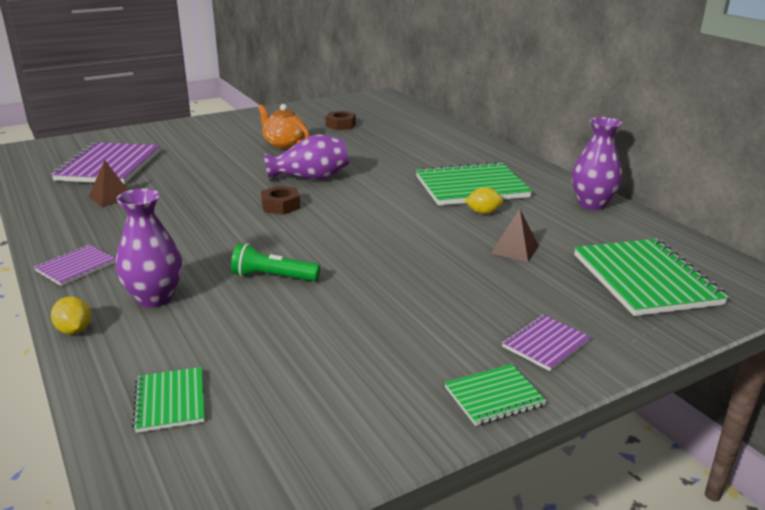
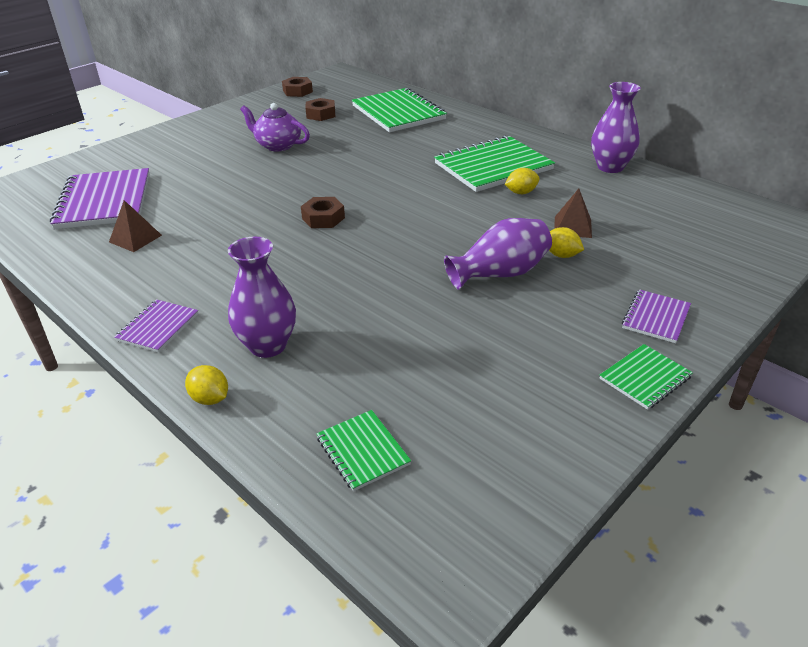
camera: 15 degrees left, 10 degrees up
(273, 277) = (370, 299): green flashlight -> none
(284, 144) = (278, 145): orange teapot -> purple teapot
(310, 178) = (332, 181): purple vase -> purple vase (500, 273)
(333, 105) = (297, 91): none -> brown nut
(485, 272) = (561, 255): none -> yellow lemon
(645, 279) = (698, 237): green notebook -> green notebook (398, 113)

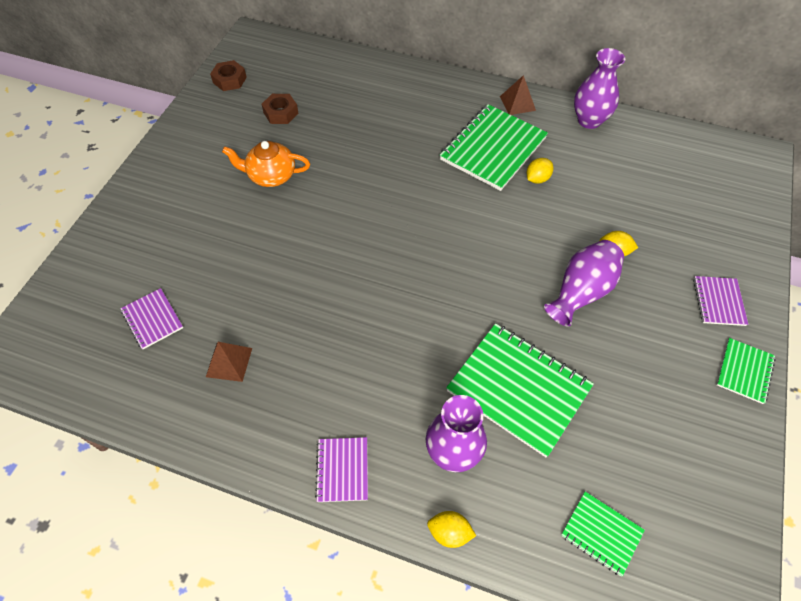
camera: 25 degrees left, 20 degrees up
(104, 201) = (152, 319): purple notebook -> purple notebook, size x0.51
(278, 145) = (271, 176): purple teapot -> orange teapot
(323, 218) = (389, 271): brown nut -> none
(398, 113) = (357, 90): green notebook -> green notebook (518, 389)
(573, 227) = (603, 212): brown pyramid -> brown pyramid (517, 103)

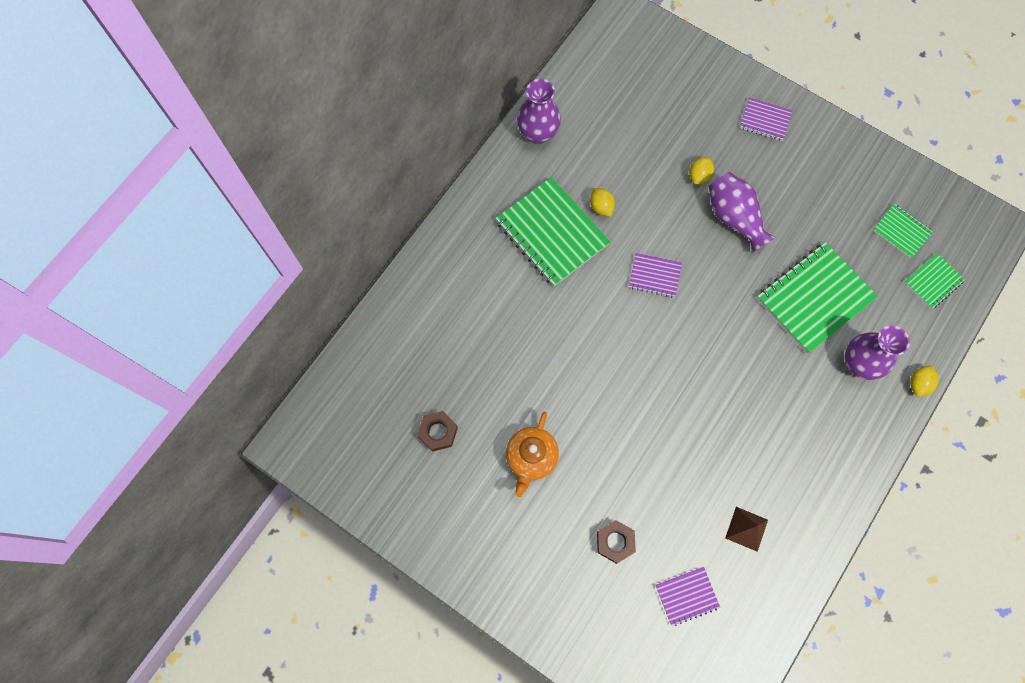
camera: 75 degrees left, 15 degrees up
(229, 80) = (363, 482): brown nut -> brown nut (615, 542)
(342, 470) = (860, 450): purple notebook -> purple notebook (654, 276)
(517, 103) = (494, 189): brown pyramid -> none
(744, 371) = (828, 132): green notebook -> green notebook (901, 231)

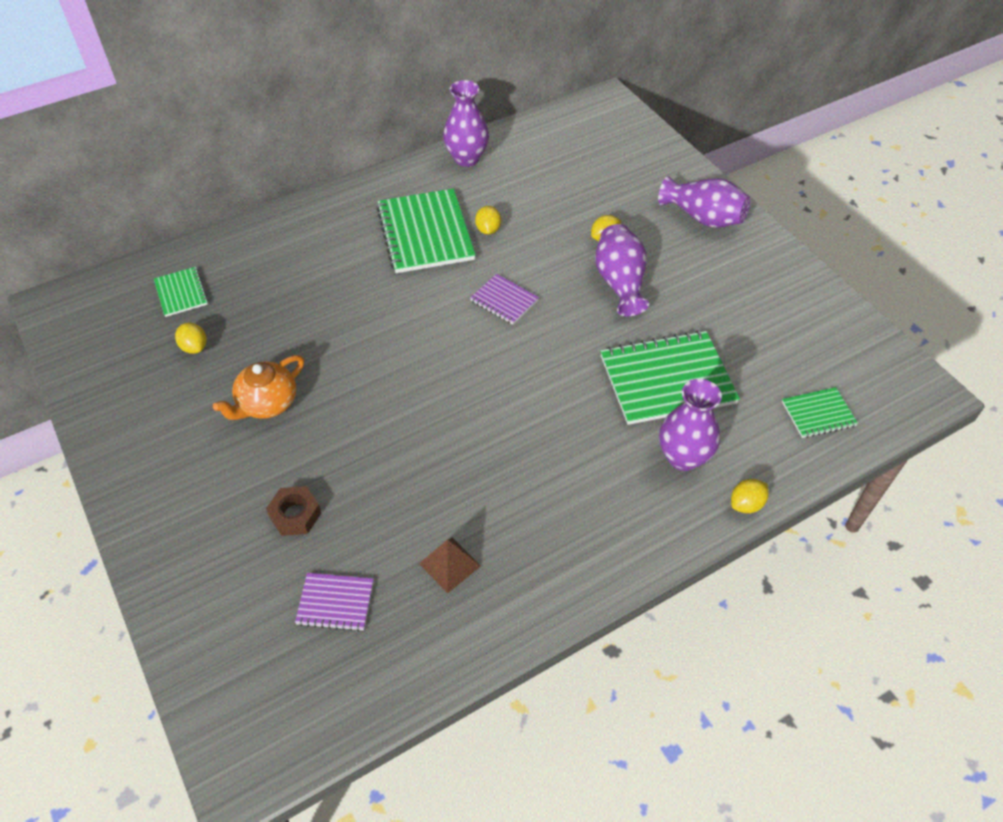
camera: 25 degrees right, 20 degrees down
(438, 432) = (194, 347): brown nut -> yellow lemon
(765, 120) = (703, 218): purple notebook -> purple vase
(901, 231) = (804, 356): green notebook -> green notebook (181, 293)

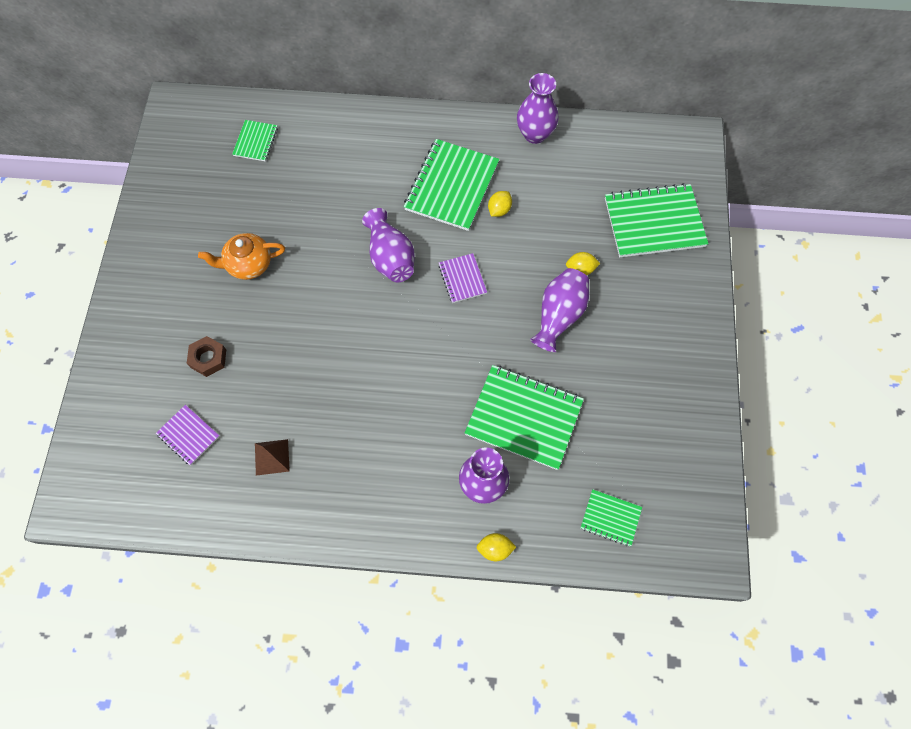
camera: 35 degrees right, 15 degrees up
(194, 347) = (235, 191): yellow lemon -> none
(633, 173) = (654, 222): none -> green notebook
(703, 218) = (674, 297): purple vase -> purple vase (390, 257)

